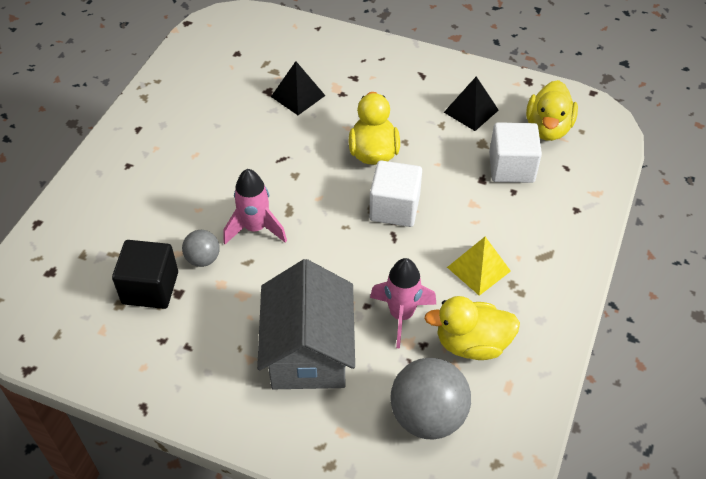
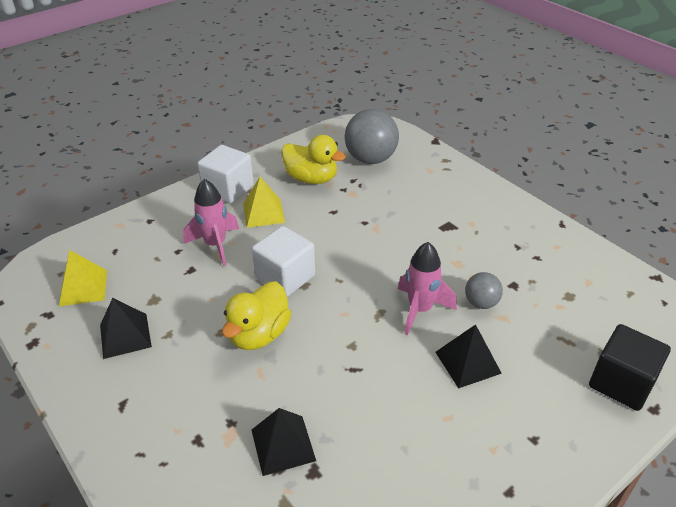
camera: 150 degrees left, 10 degrees down
(150, 288) = (538, 298): black cube -> black cube (621, 383)
(195, 199) = (467, 362): none -> black pyramid
(308, 351) = (425, 212): grey house -> none
(401, 315) = (344, 208): pink rocket -> pink rocket (215, 245)
(511, 167) = (156, 269): white cube -> white cube (228, 189)
(547, 128) = (83, 287): yellow duck -> yellow pyramid

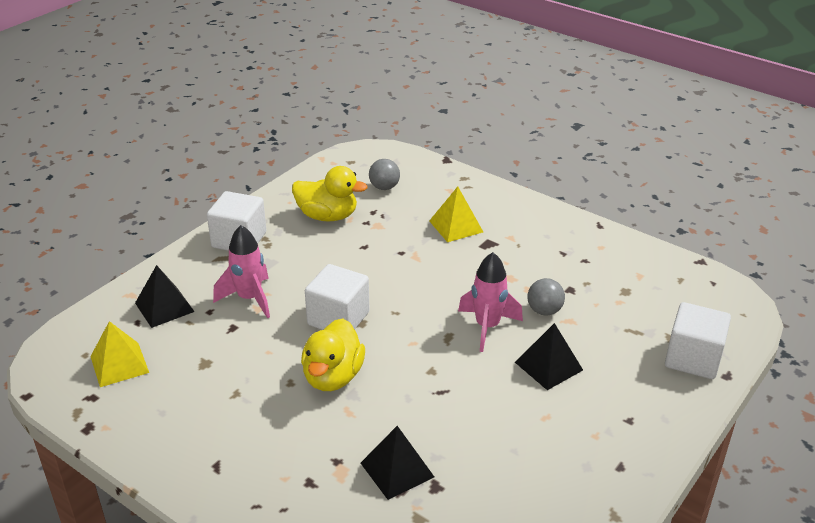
camera: 15 degrees left, 5 degrees down
(125, 335) = (189, 402): black pyramid -> black pyramid (164, 307)
(264, 213) = (289, 259): yellow pyramid -> yellow pyramid (456, 226)
(370, 159) = (384, 187): grey ball -> grey ball, size x0.53
(621, 383) = (693, 359): black cube -> white cube

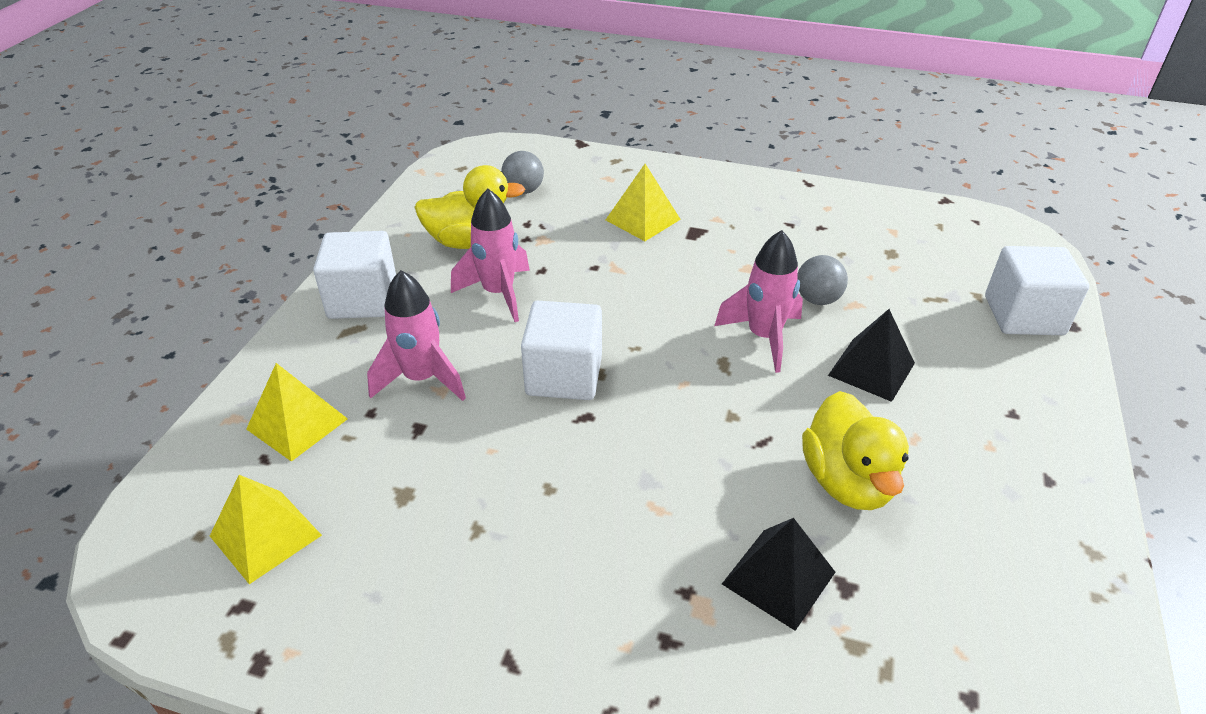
camera: 20 degrees left, 5 degrees up
(164, 307) = (297, 424): black pyramid -> yellow pyramid
(326, 256) = (498, 293): none -> pink rocket
(333, 377) = (605, 462): yellow duck -> yellow duck (847, 481)

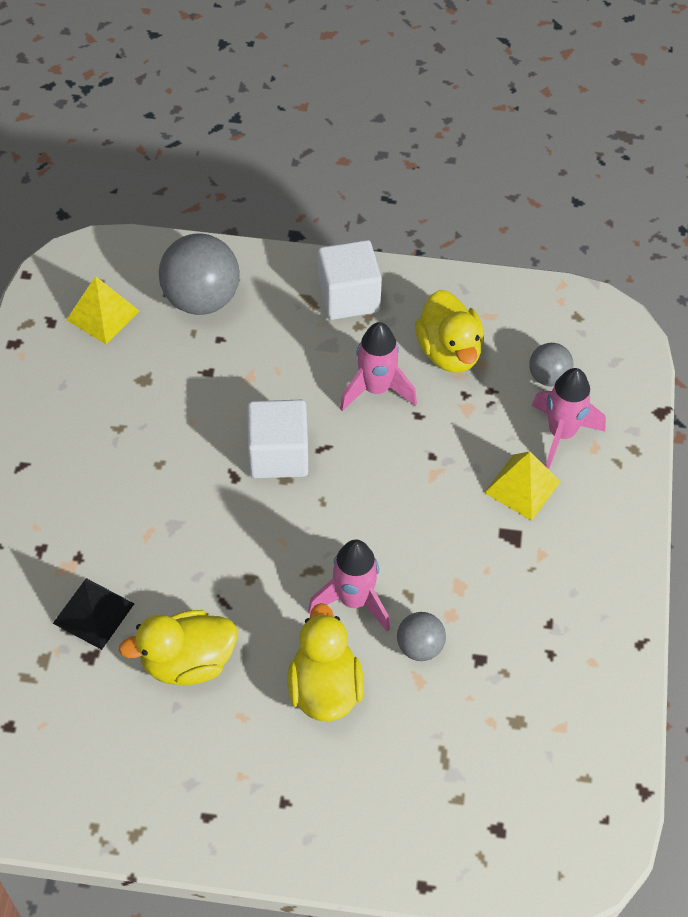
camera: 80 degrees right, 15 degrees up
(297, 424) = (201, 299): yellow pyramid -> grey ball
(422, 379) = (259, 361): pink rocket -> pink rocket (561, 434)
(871, 369) = (325, 688): black pyramid -> yellow duck
(1023, 315) = (431, 839): white cube -> none

